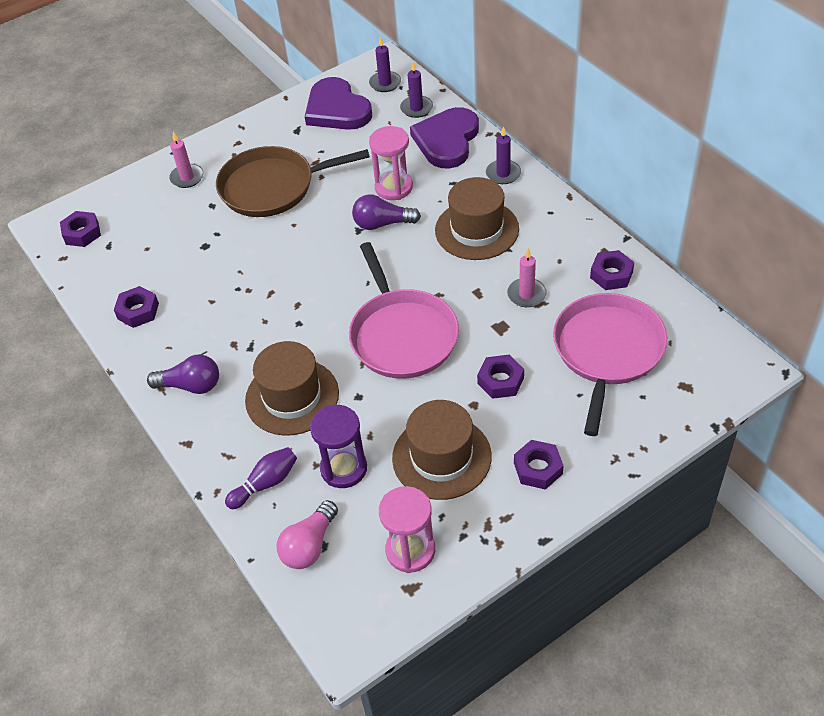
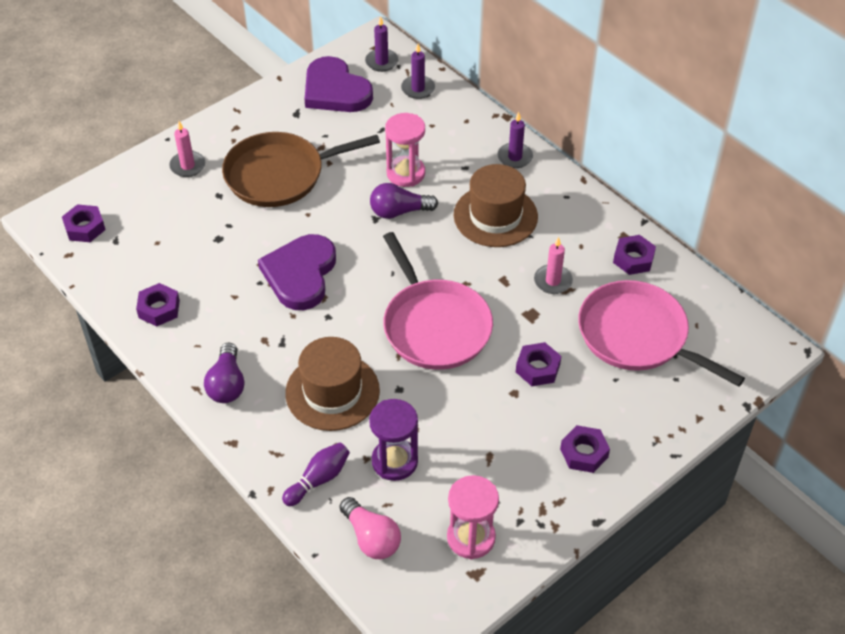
camera: 10 degrees left, 0 degrees up
(191, 385) = (227, 384): purple light bulb -> purple light bulb turned 90 degrees clockwise
(309, 545) = (371, 538): pink light bulb -> pink light bulb turned 60 degrees counterclockwise
(441, 457) = (489, 446): brown hat -> none
(447, 140) = (453, 123): purple heart -> purple heart (300, 274)
(607, 351) = (637, 336): pink pan -> pink pan turned 60 degrees counterclockwise

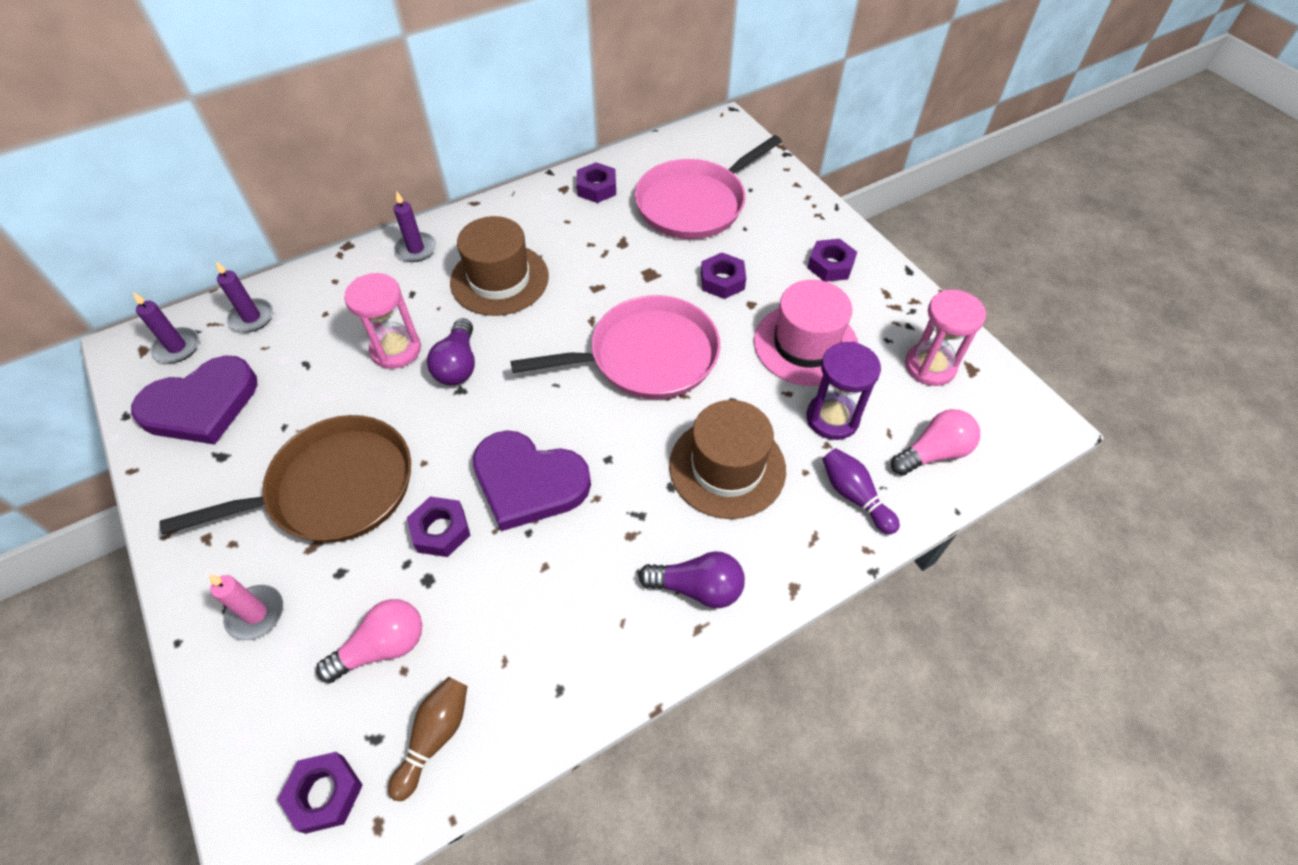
camera: 80 degrees left, 5 degrees up
(117, 267) = (435, 737): none -> brown bowling pin
(159, 309) = (541, 674): purple nut -> purple nut (441, 530)
(171, 229) = (383, 647): none -> pink light bulb
(280, 175) = (334, 488): brown pan -> brown pan turned 105 degrees counterclockwise
(474, 437) = (805, 344): none -> pink hat
(553, 281) = (609, 250): pink candle -> none

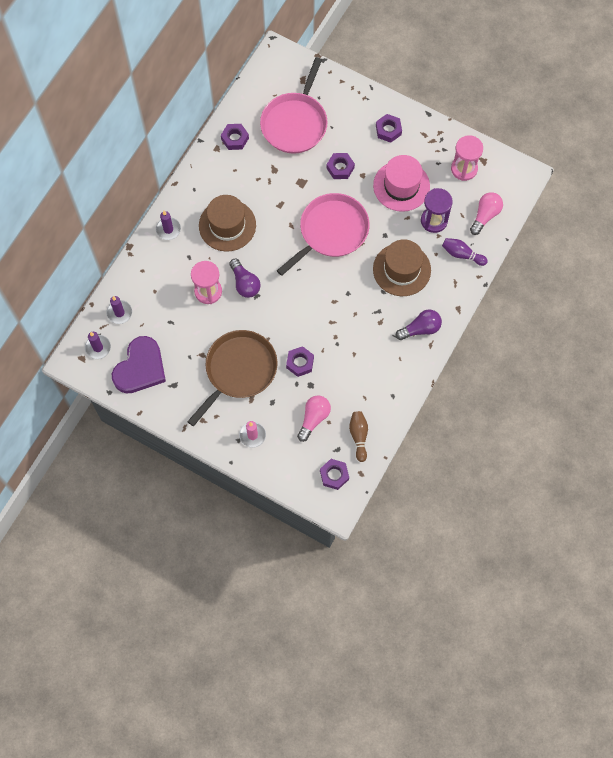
camera: 30 degrees left, 15 degrees up
(528, 482) = (321, 322): purple heart -> none

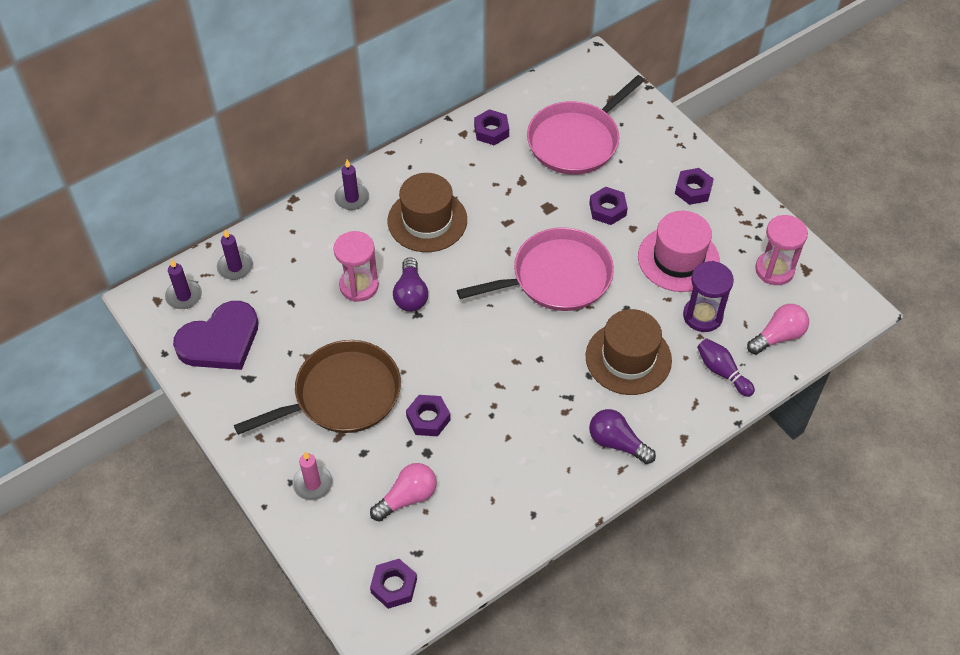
camera: 25 degrees right, 15 degrees down
(359, 436) = (457, 548): brown bowling pin -> none
(420, 329) = (617, 443): purple light bulb -> purple light bulb turned 150 degrees counterclockwise

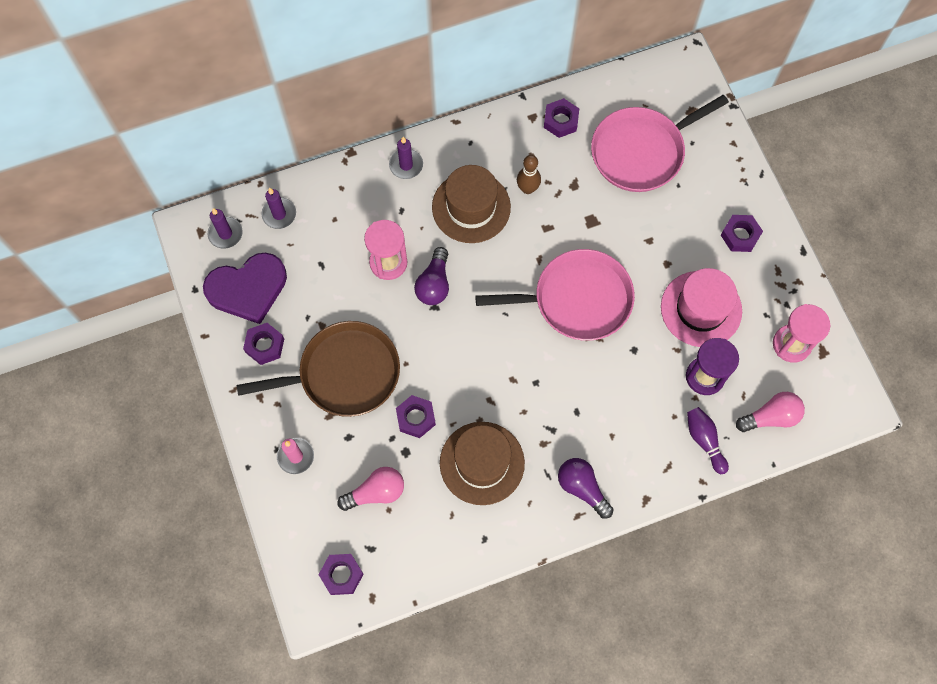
camera: 15 degrees right, 15 degrees up
(477, 193) = (527, 188): none -> brown bowling pin
(607, 209) = (648, 237): purple nut -> purple nut (265, 345)
(628, 358) = (619, 403): brown hat -> brown hat (482, 463)

